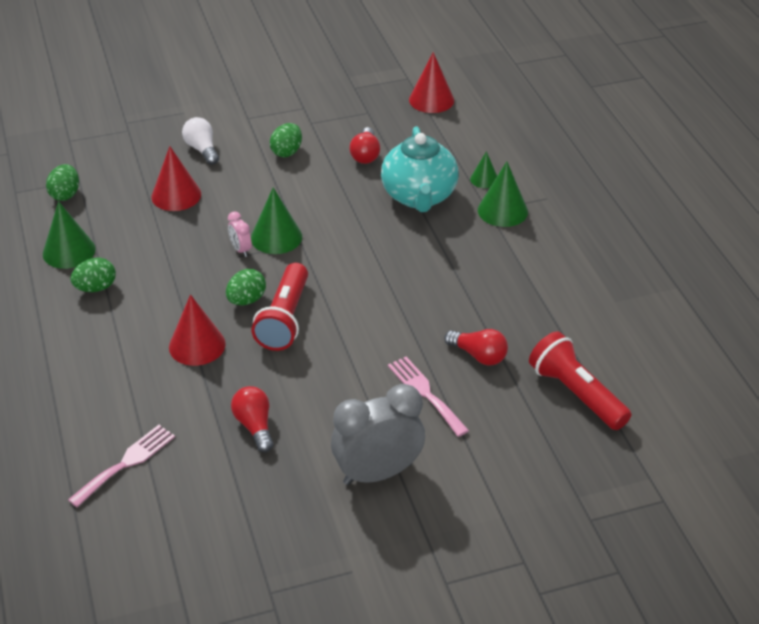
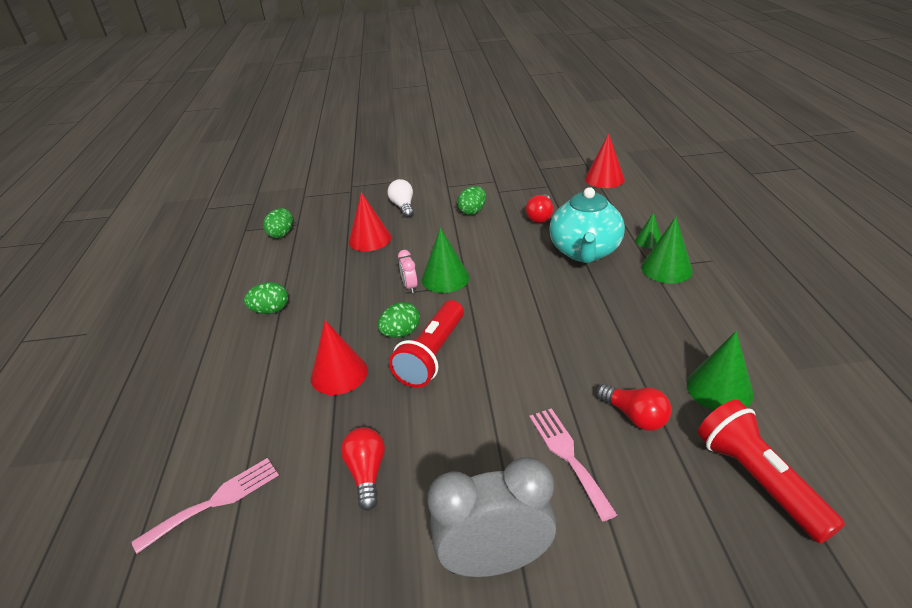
camera: 15 degrees right, 5 degrees down
(69, 251) = (263, 278): green cone -> green cone (719, 388)

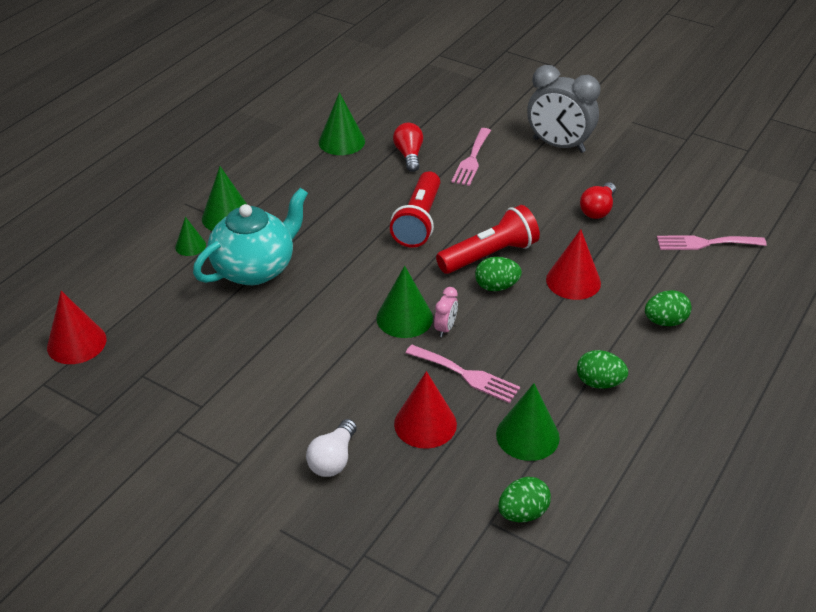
camera: 145 degrees left, 5 degrees up
(302, 262) = (527, 435): none -> green cone
(368, 270) = (466, 375): none -> pink fork
(472, 211) = (272, 391): green egg -> green egg (665, 321)
(540, 216) = (222, 334): red light bulb -> none
(757, 480) = (394, 108): red flashlight -> red flashlight (419, 221)

